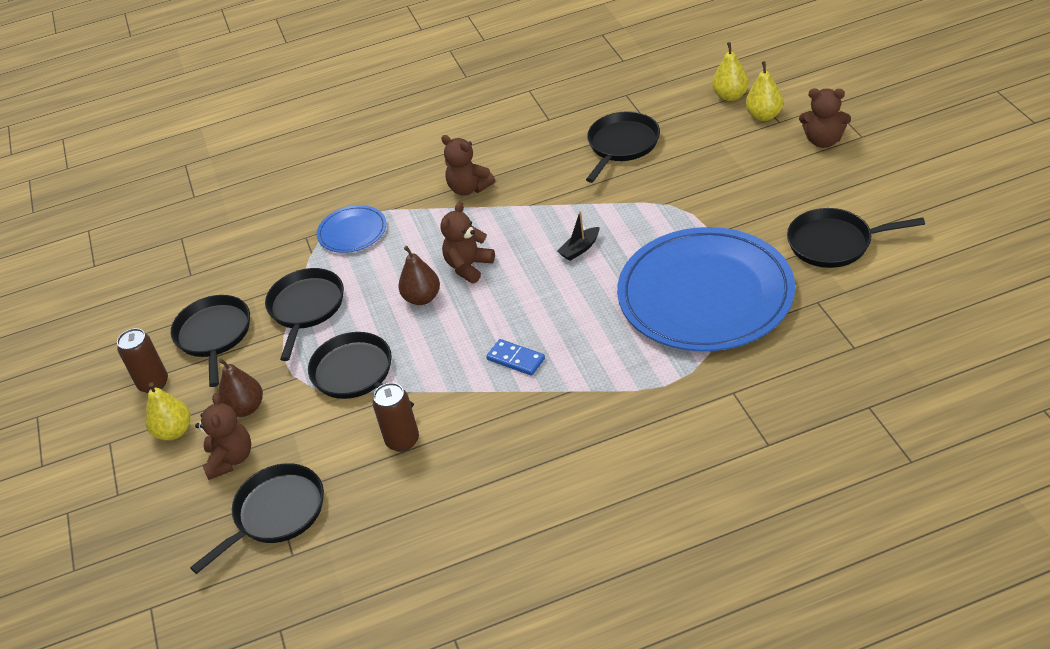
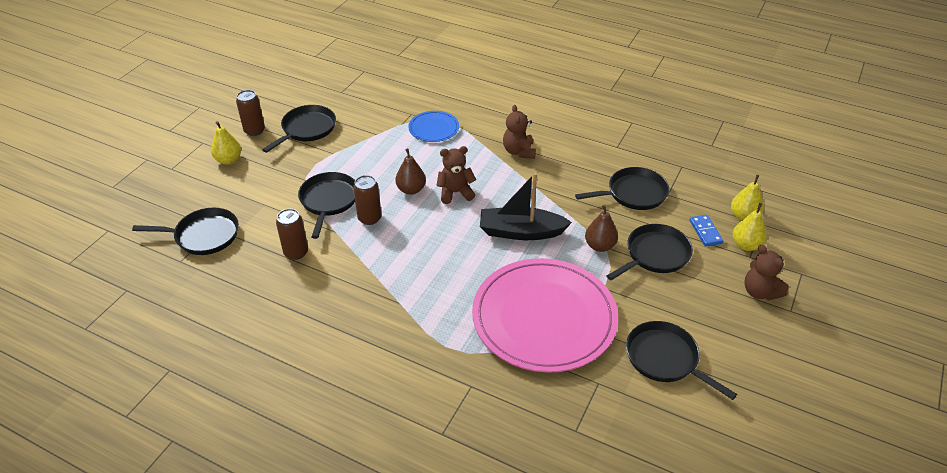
camera: 40 degrees right, 0 degrees up
(230, 459) = (227, 193): brown teddy bear -> none
(245, 408) = (266, 175): brown pear -> brown pear (600, 246)
(306, 308) = (359, 149): black pan -> black pan (655, 254)
(424, 353) = (369, 218): none -> brown can
(516, 359) = (401, 261): blue domino -> blue domino (705, 232)
(580, 249) = (521, 232): black boat -> black boat, size x2.16
(705, 294) = (544, 318): blue plate -> pink plate

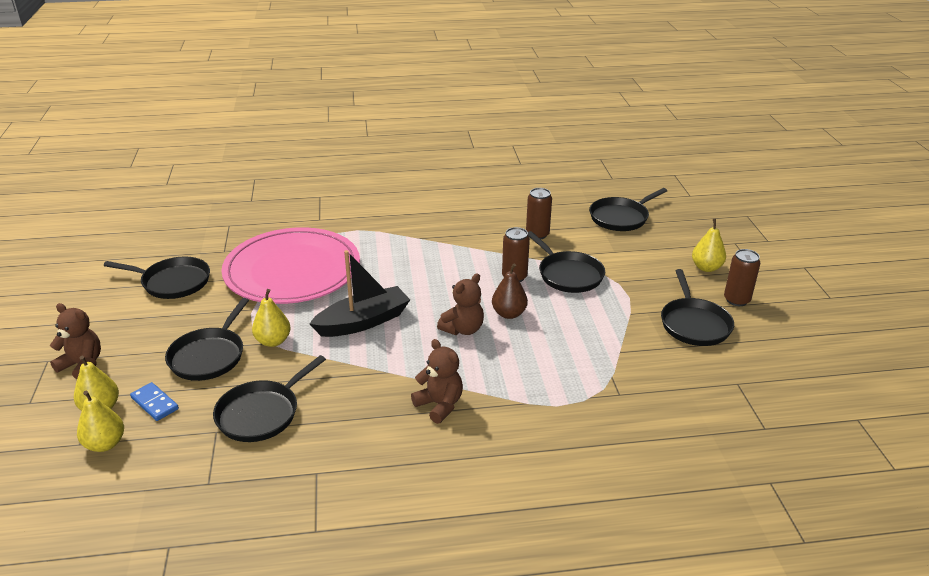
camera: 145 degrees right, 10 degrees down
(433, 128) = (569, 388): blue plate -> none
(600, 246) = (273, 341): brown pear -> yellow pear

